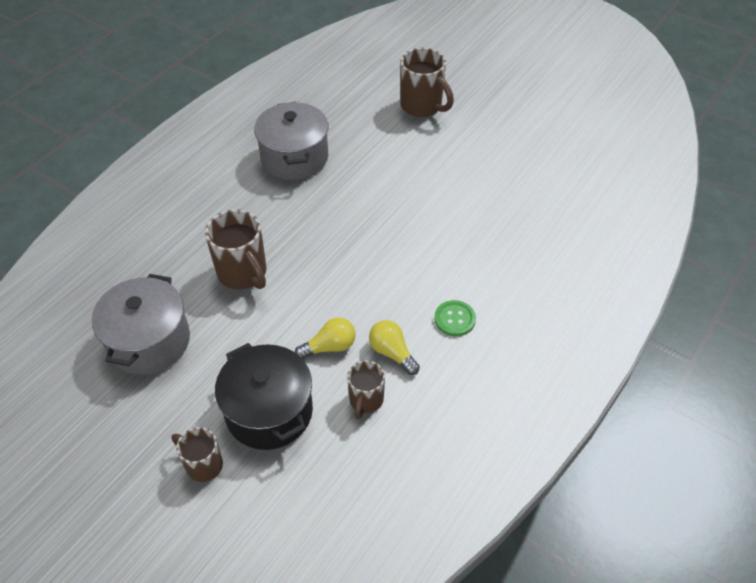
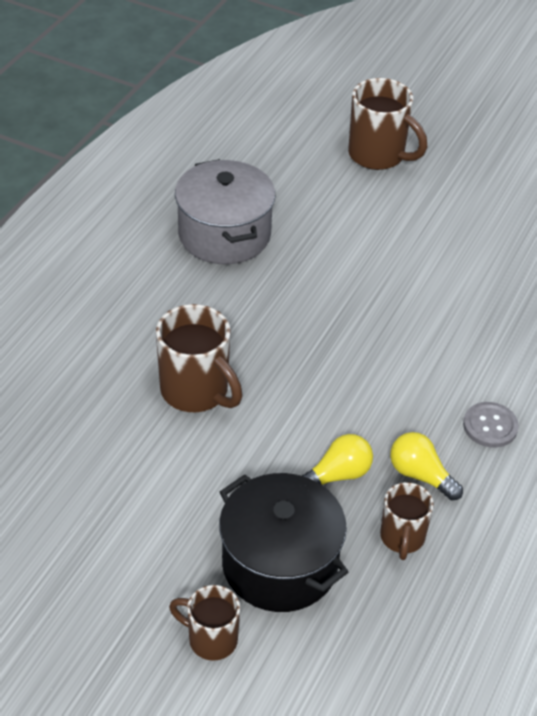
camera: 10 degrees left, 5 degrees down
(149, 341) = (93, 490): grey pot -> none
(454, 319) = (490, 426): green button -> grey button

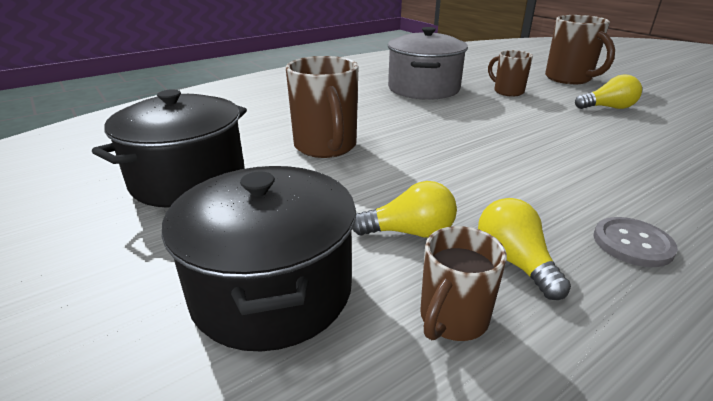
camera: 30 degrees right, 15 degrees down
(109, 487) = (188, 179): none -> black pot
(210, 639) = (107, 339): brown mug -> brown mug (507, 91)
(434, 217) = (608, 108): none -> yellow light bulb

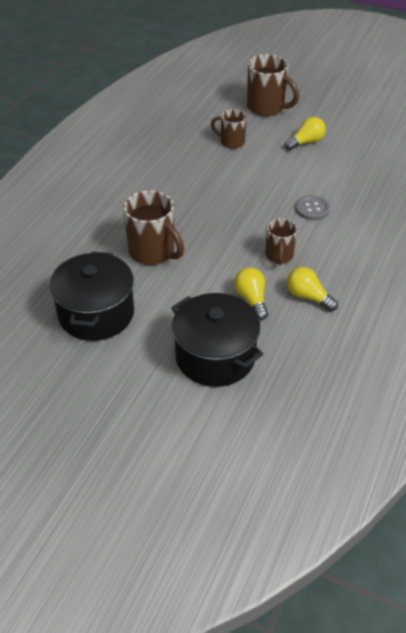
camera: 30 degrees left, 15 degrees up
(409, 232) = (251, 299): yellow light bulb -> yellow light bulb turned 75 degrees counterclockwise
(423, 88) = (167, 158): grey pot -> none
(452, 319) = (298, 336): brown mug -> brown mug (279, 256)
(632, 243) = (353, 264): grey button -> grey button (312, 209)

